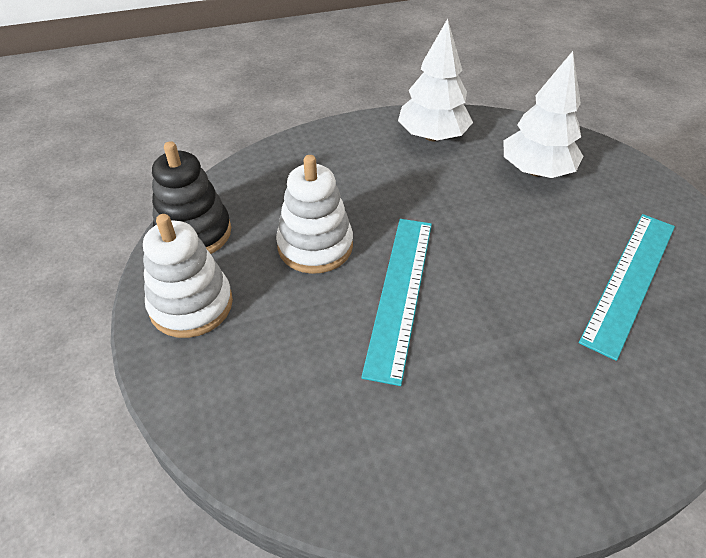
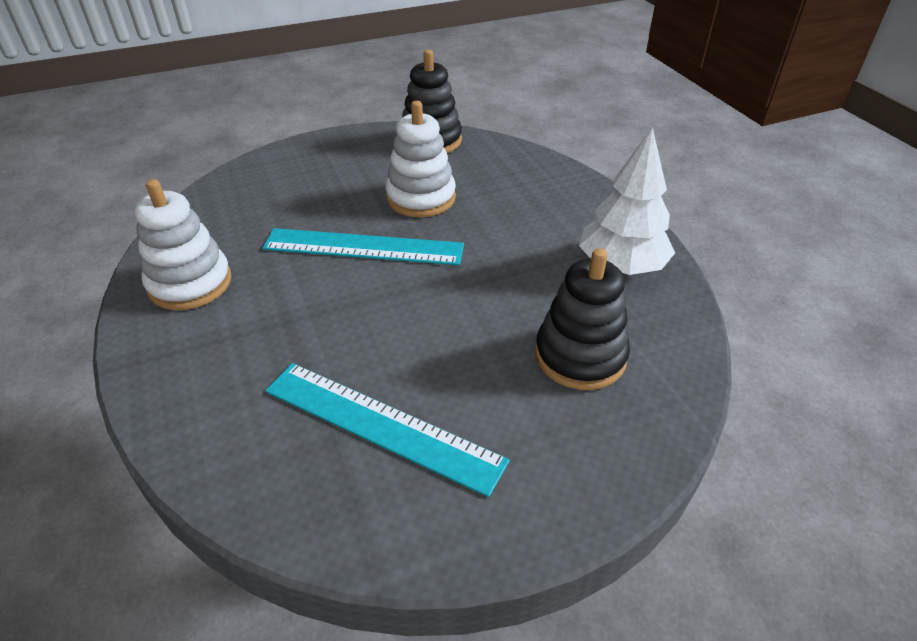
camera: 85 degrees right, 5 degrees down
(191, 305) = (353, 150): white stacking toy -> white stacking toy (190, 283)
(536, 171) = (580, 356): white tree -> black stacking toy

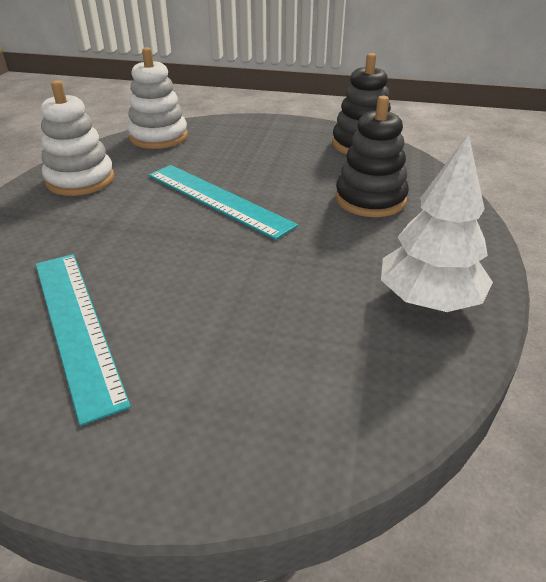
camera: 35 degrees right, 5 degrees down
(421, 198) = (303, 181): white stacking toy -> white stacking toy (158, 137)
(580, 356) = (295, 357): black stacking toy -> black stacking toy (370, 199)

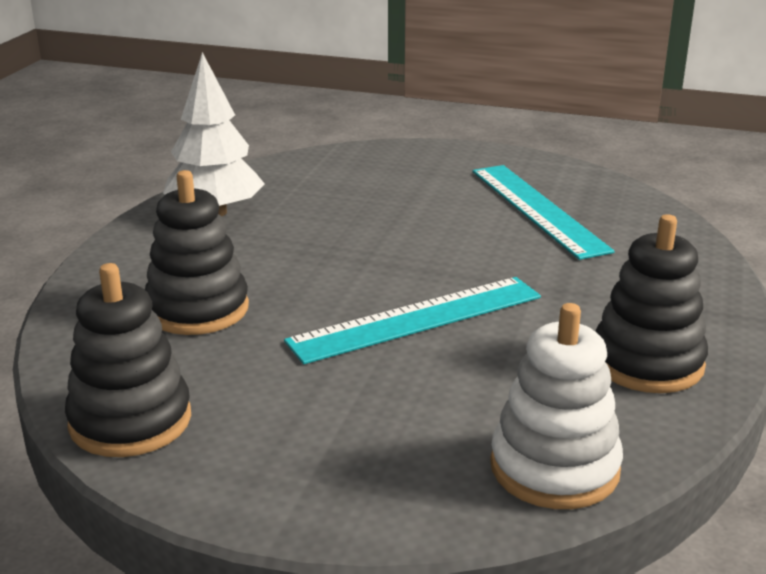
camera: 175 degrees left, 10 degrees down
(80, 180) = (647, 362): white stacking toy -> black stacking toy
(218, 199) = (417, 319): turquoise ruler -> turquoise ruler turned 75 degrees counterclockwise

